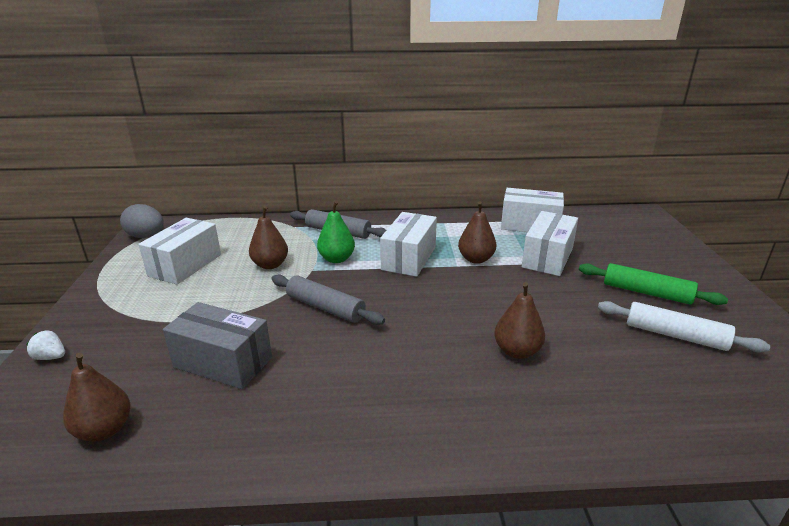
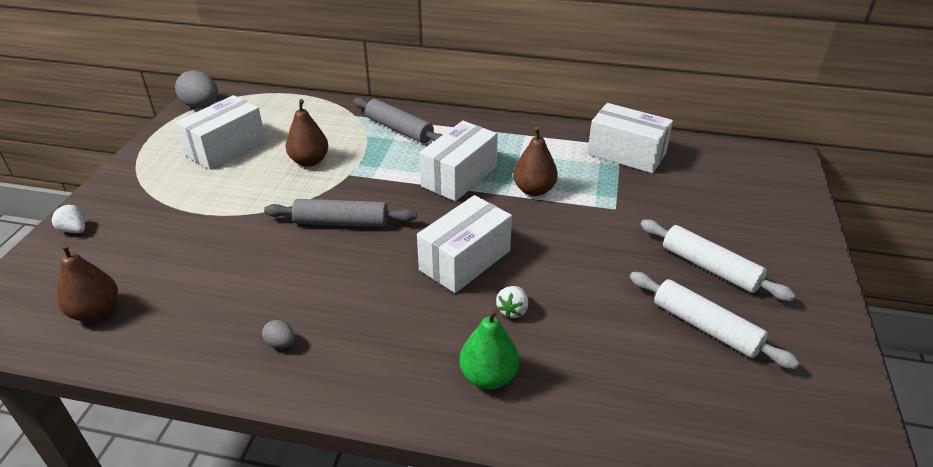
camera: 15 degrees right, 10 degrees up
(223, 362) = (219, 265): grey box -> none
(320, 421) = (281, 343): none -> grey egg
(325, 308) = (341, 222): grey rolling pin -> grey rolling pin turned 45 degrees counterclockwise
(336, 259) = (381, 165): green pear -> green pear (488, 377)
(517, 351) = (512, 310): brown pear -> white strawberry
(547, 257) = (620, 201): white box -> white box (465, 260)
(646, 292) = (710, 267): green rolling pin -> white rolling pin

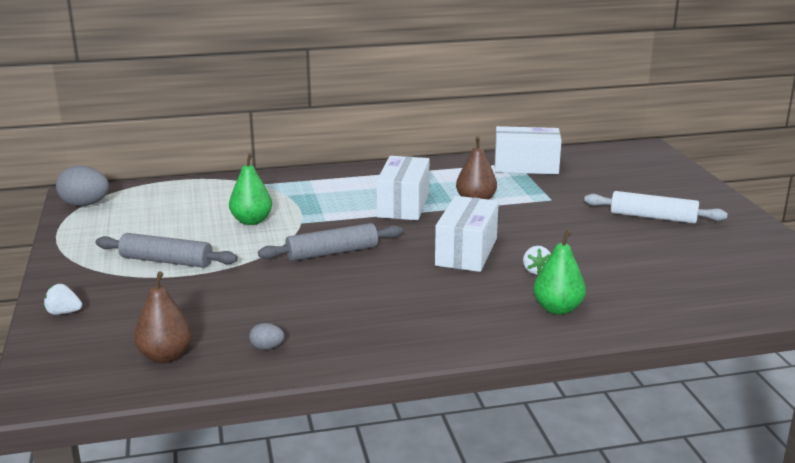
camera: 25 degrees left, 15 degrees down
(226, 148) = (153, 228): white box -> none
(281, 343) = (369, 332): grey egg -> grey egg (267, 347)
(309, 161) = (251, 221): brown pear -> green pear
(399, 129) = (312, 186): grey rolling pin -> grey rolling pin (166, 261)
(705, 327) = (681, 248): white rolling pin -> none

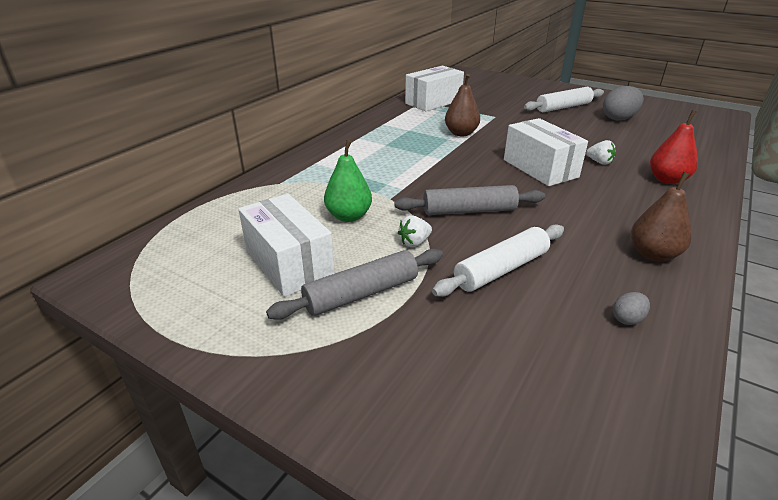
camera: 45 degrees left, 10 degrees up
(63, 313) = (392, 426): white strawberry -> white strawberry (414, 242)
(85, 205) = (132, 283): grey egg -> grey egg (619, 118)
(165, 356) = (592, 392): brown pear -> brown pear (653, 254)
(264, 290) = (501, 269): none -> white rolling pin
(332, 253) = (469, 211): grey rolling pin -> grey rolling pin turned 60 degrees clockwise
(403, 205) = (426, 154): white box -> white box (289, 263)
(557, 309) = (667, 180): green pear -> red pear

